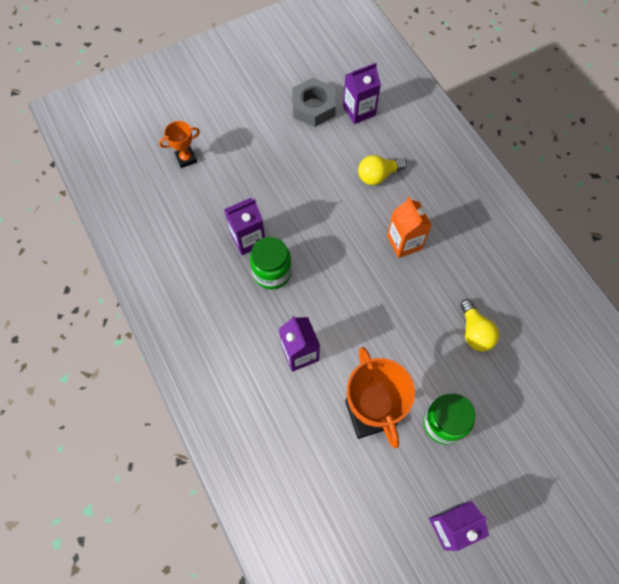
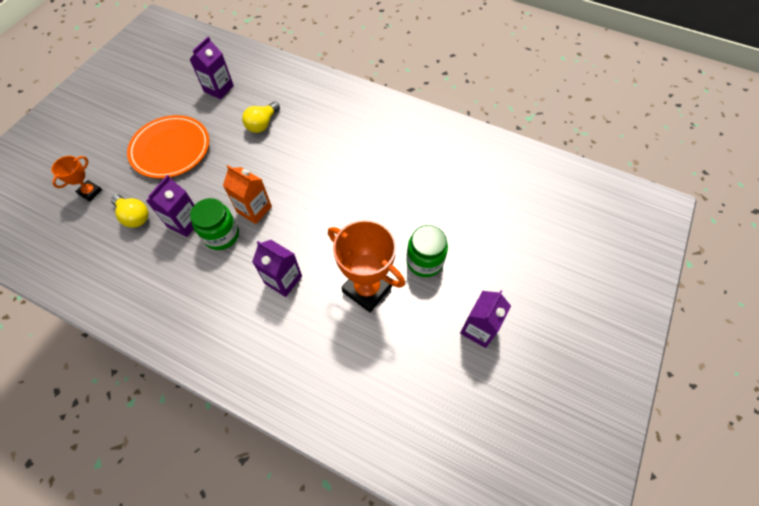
camera: 35 degrees left, 5 degrees down
(277, 154) = (170, 149): none -> orange plate
(313, 107) = (180, 103): grey nut -> none
(404, 242) = (312, 158): orange carton -> orange carton (254, 209)
(474, 332) = (403, 188): yellow light bulb -> yellow light bulb (134, 216)

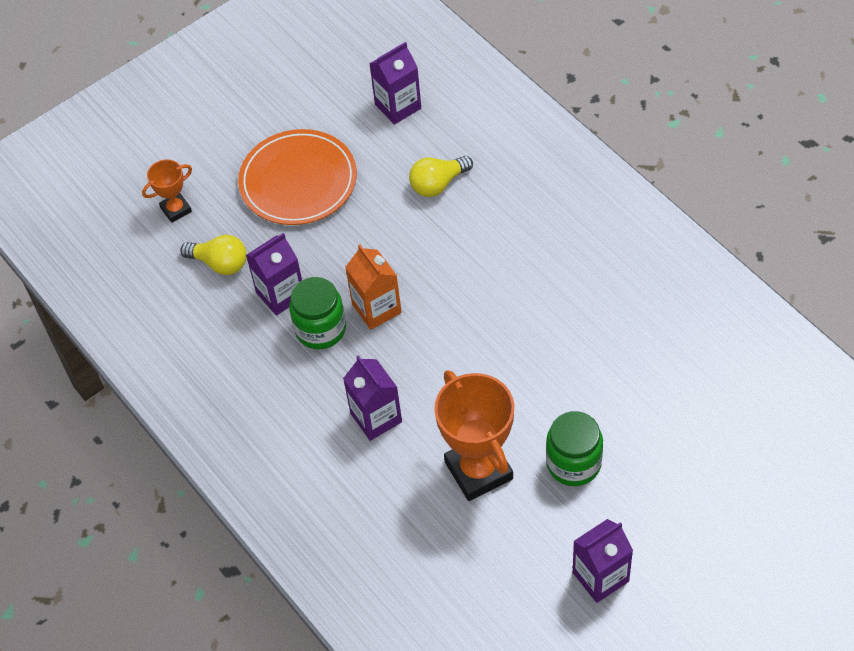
camera: 30 degrees right, 5 degrees down
(134, 216) = (220, 263): yellow light bulb -> yellow light bulb turned 45 degrees counterclockwise

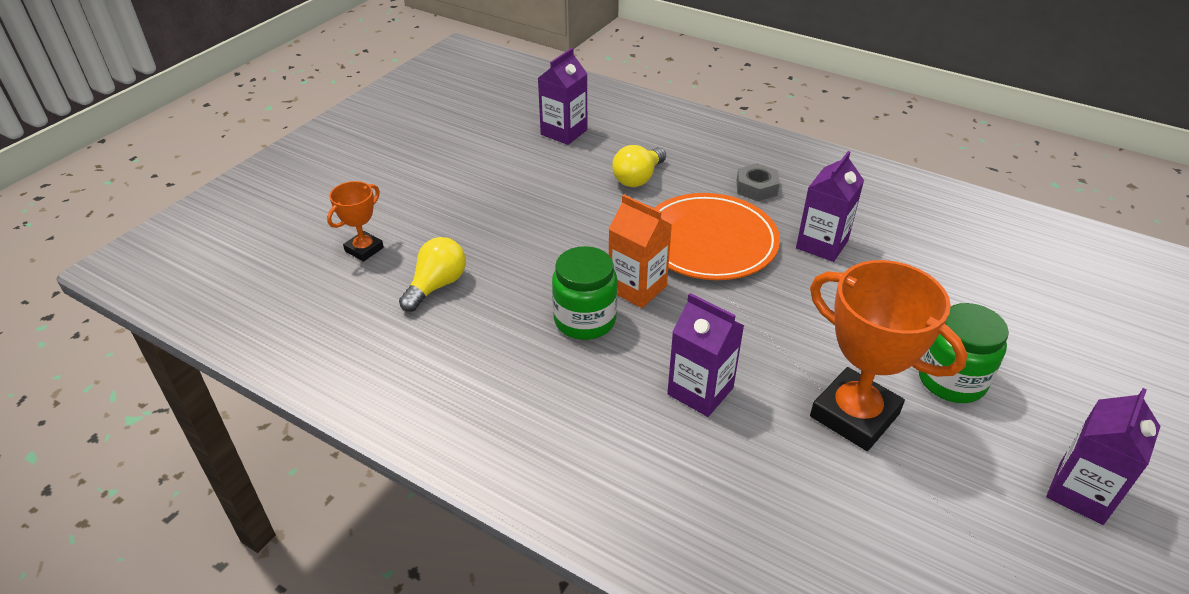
camera: 25 degrees left, 15 degrees down
(220, 263) = (436, 285): yellow light bulb -> yellow light bulb turned 60 degrees counterclockwise
(280, 294) = (521, 298): purple carton -> purple carton (822, 244)
(298, 181) = (492, 201): orange plate -> orange plate (709, 241)
(539, 223) = (756, 188): none -> grey nut

